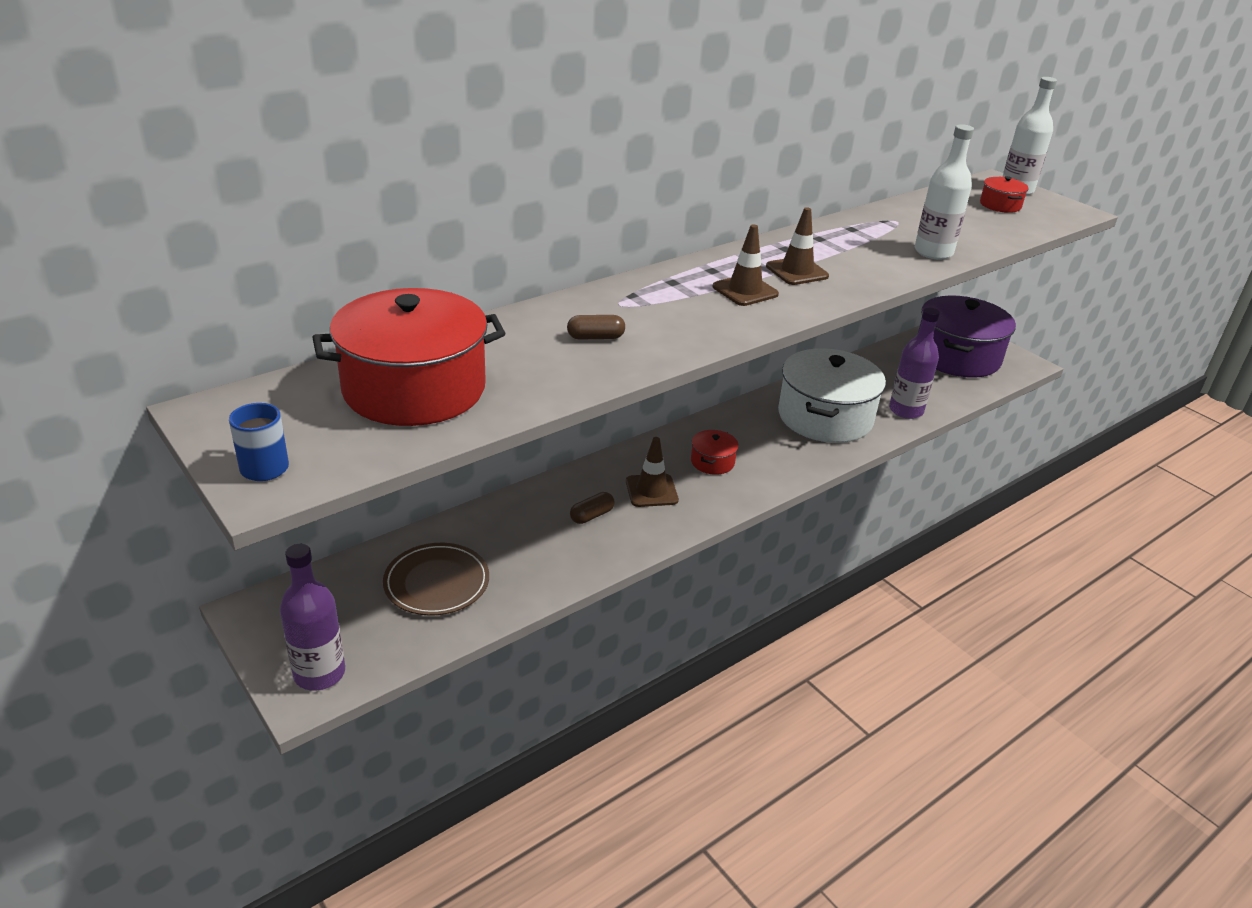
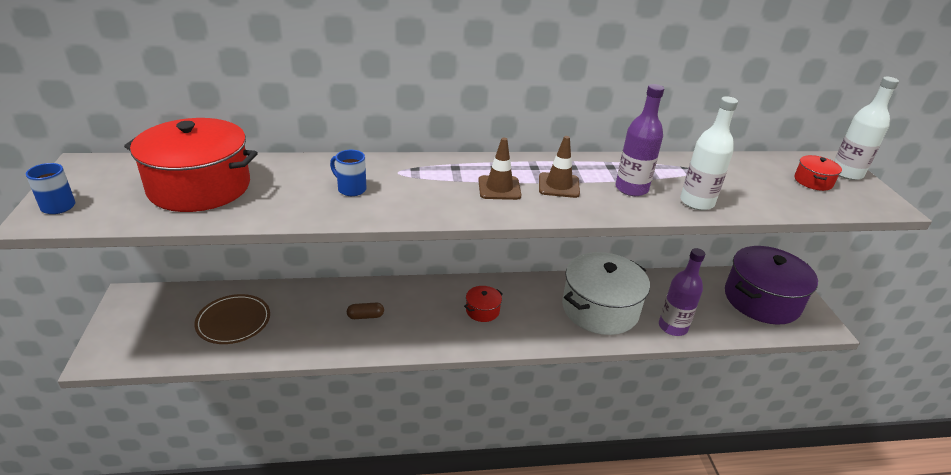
camera: 30 degrees right, 0 degrees up
(319, 673) = (118, 349): purple bottle -> purple bottle (631, 189)
(595, 337) = (351, 189): brown capsule -> blue mug
(651, 491) = (420, 315): brown traffic cone -> none

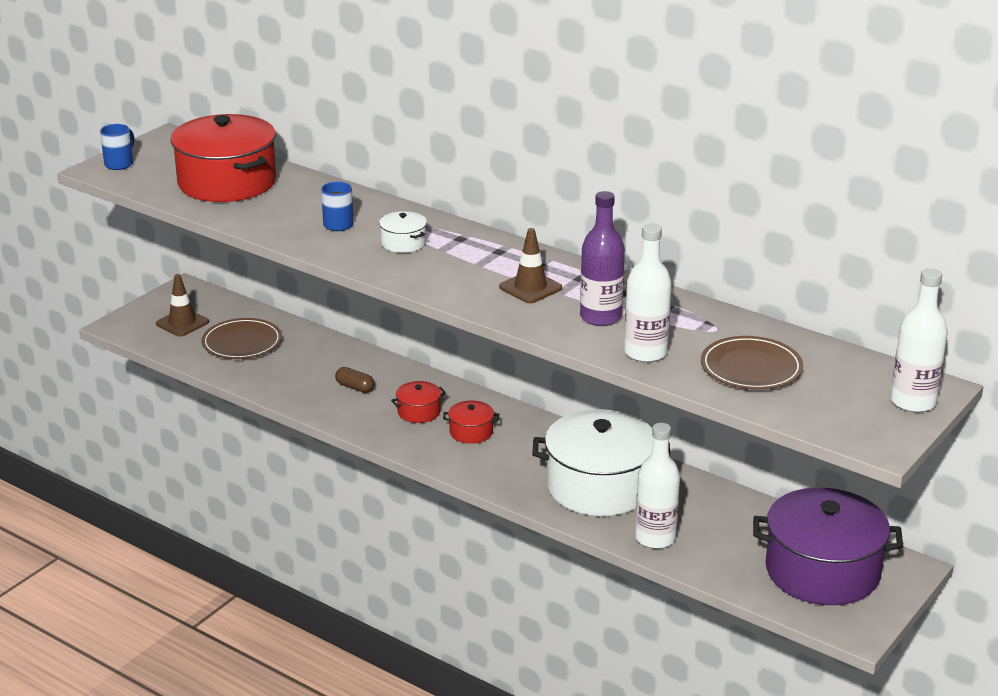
camera: 45 degrees right, 5 degrees down
(423, 185) = (403, 243): none -> white pot
(499, 188) = (468, 269): brown traffic cone -> brown traffic cone (182, 323)
(672, 327) = (655, 538): purple bottle -> white bottle
(756, 187) = (751, 368): none -> brown plate
(813, 181) = (841, 391): red pot -> red pot (419, 412)

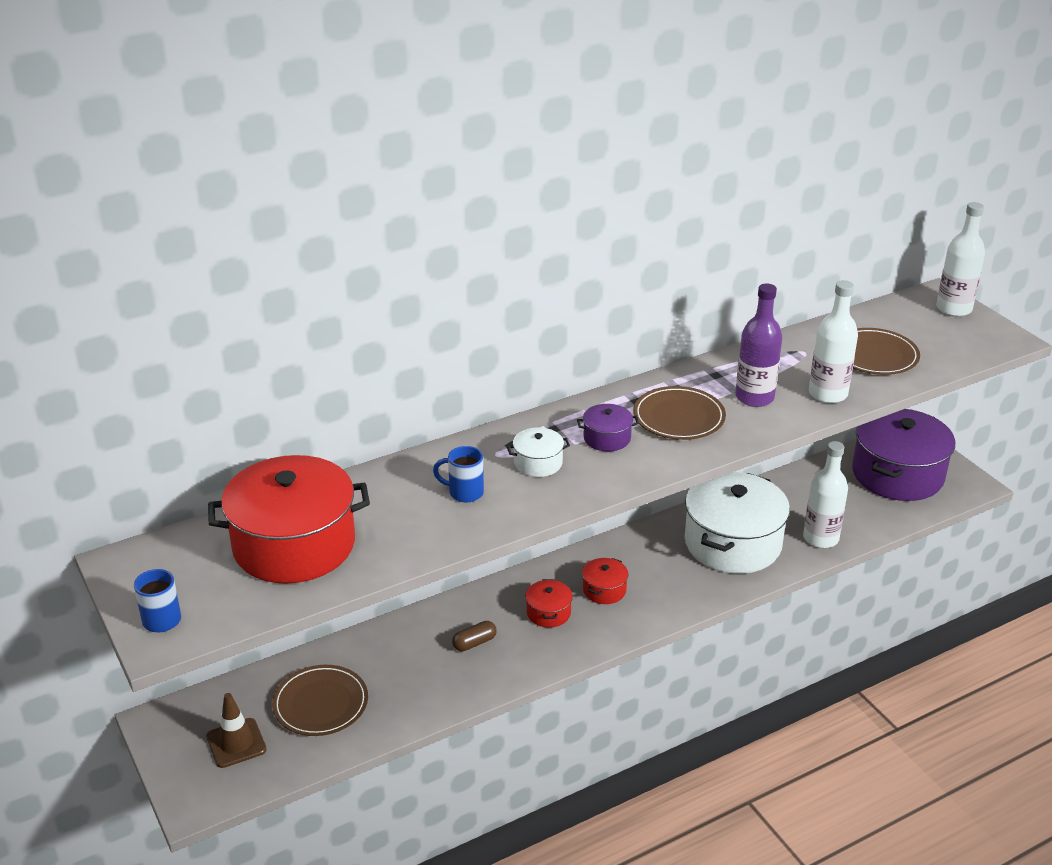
camera: 65 degrees left, 5 degrees up
(466, 263) = (607, 438): none -> purple pot
(530, 288) = (679, 417): brown traffic cone -> brown plate

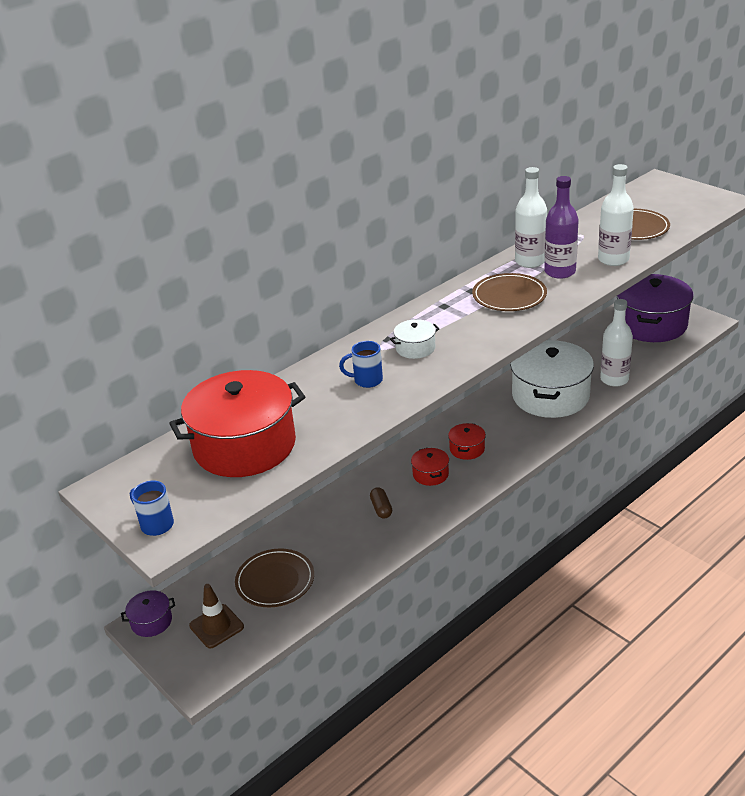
camera: 10 degrees left, 0 degrees up
(474, 643) = (381, 508): brown capsule -> brown capsule turned 60 degrees counterclockwise
(607, 438) = (461, 320): purple pot -> purple pot (151, 621)
(953, 309) = (676, 187): white bottle -> white bottle (530, 261)

